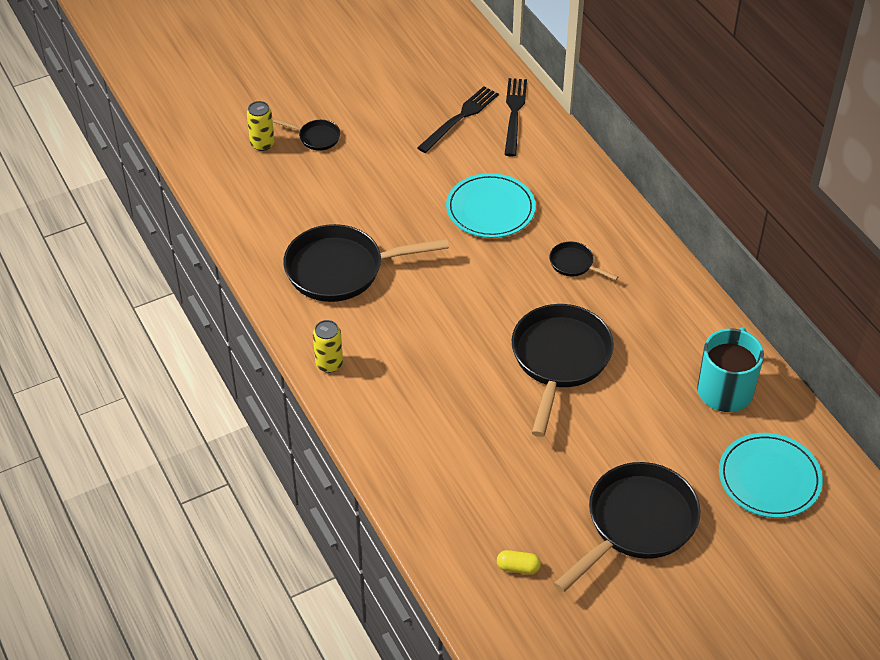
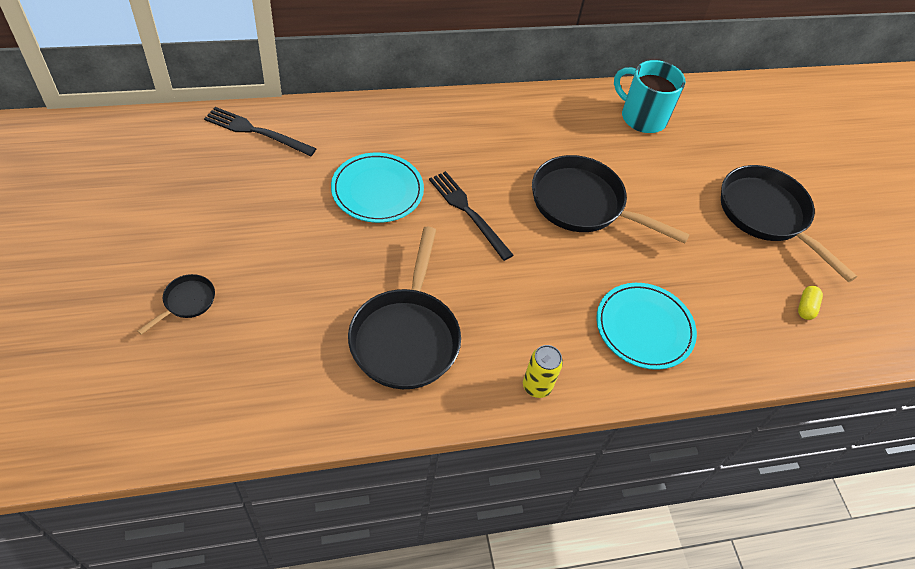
camera: 80 degrees left, 5 degrees up
(262, 144) = (163, 359): yellow can -> none
(460, 118) = (236, 172): black fork -> black fork (468, 212)
(574, 264) = (474, 157): black pan -> none
(769, 478) = (732, 126): turquoise plate -> turquoise plate (644, 328)

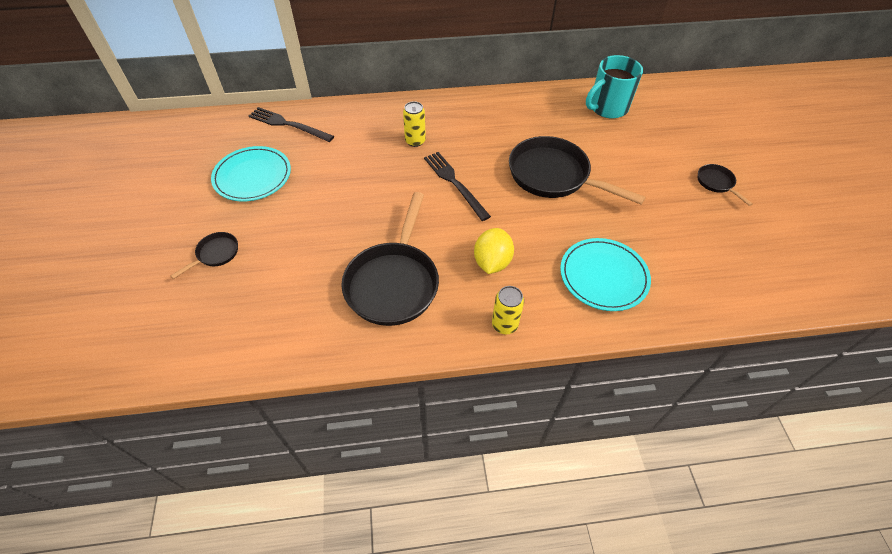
camera: 10 degrees right, 0 degrees up
(377, 190) = (380, 167): turquoise plate -> turquoise plate (252, 176)
(416, 157) = (415, 141): none -> yellow can
(518, 311) = (492, 262): none -> yellow lemon
(642, 117) = (607, 108): turquoise mug -> turquoise mug turned 75 degrees counterclockwise
(766, 215) = (716, 183): black pan -> black pan, size x0.46
(806, 307) = (753, 259): yellow capsule -> none

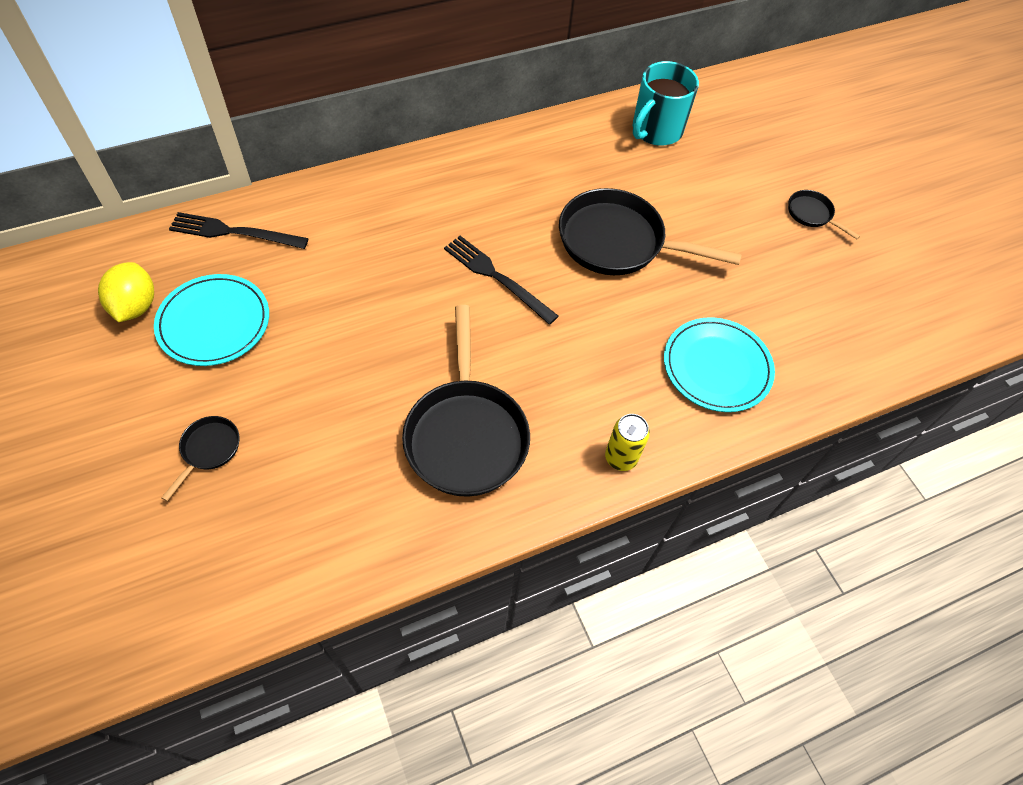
camera: 20 degrees left, 5 degrees up
(415, 141) = (423, 225): yellow can -> none
(492, 262) = (579, 378): yellow lemon -> yellow lemon (135, 306)

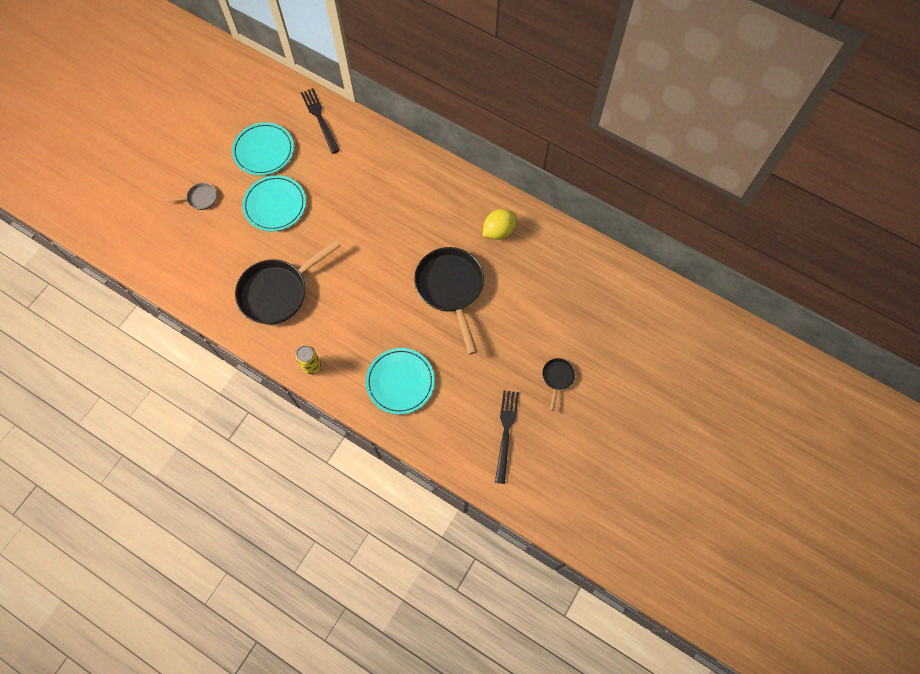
camera: 60 degrees right, 10 degrees up
(135, 306) = (250, 115): yellow lemon -> yellow lemon (499, 231)
(209, 450) = (200, 198): black pan -> grey pan
(318, 359) = (275, 205): none -> turquoise plate
(497, 277) = (380, 246): black fork -> black fork (506, 432)
(656, 130) = (557, 259): turquoise mug -> none

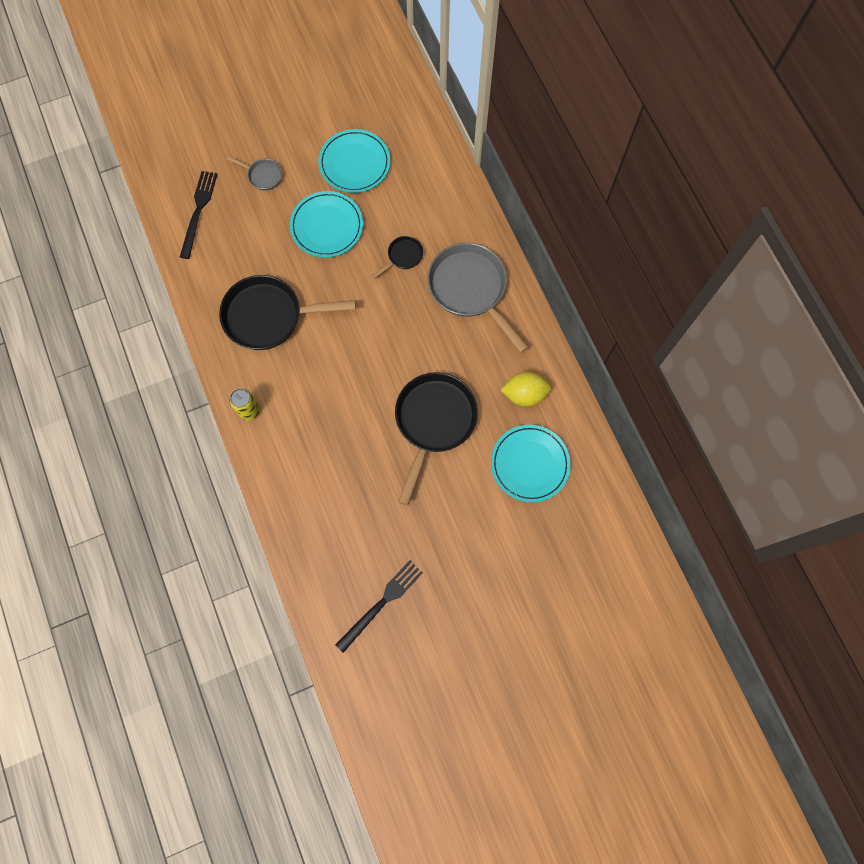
camera: 35 degrees right, 5 degrees up
(320, 118) = (431, 163): black fork -> black fork (198, 211)
(400, 382) = (318, 483): turquoise plate -> turquoise plate (530, 464)
(410, 185) = (470, 289): none -> grey pan
(557, 378) = (471, 584): black pan -> black pan (403, 256)

